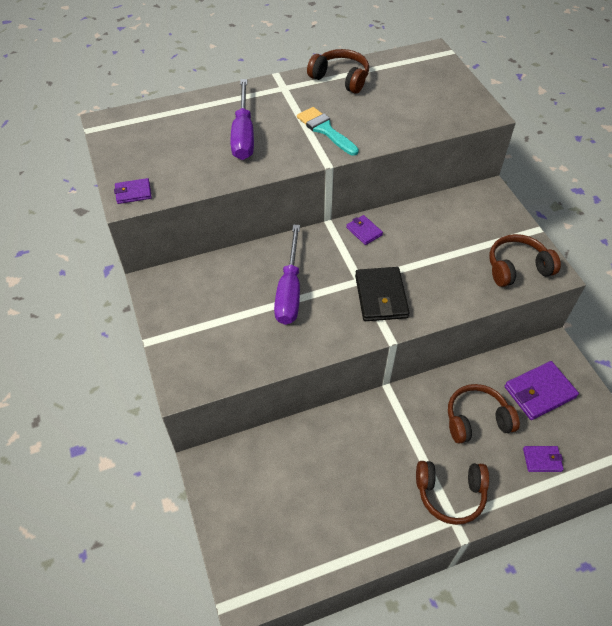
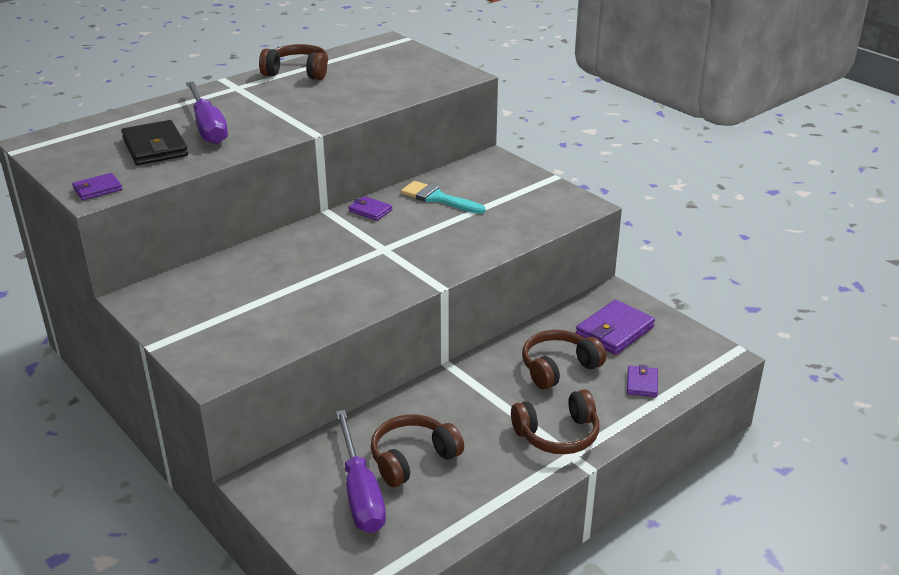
camera: 20 degrees left, 20 degrees down
(289, 290) = (306, 271): purple screwdriver -> purple screwdriver (360, 492)
(325, 130) = (299, 110): turquoise brush -> turquoise brush (438, 198)
(381, 296) = (413, 256): black wallet -> black wallet (155, 147)
(517, 268) = (547, 208): brown headphones -> brown headphones (412, 458)
(542, 460) = (642, 383): purple wallet -> purple wallet turned 60 degrees counterclockwise

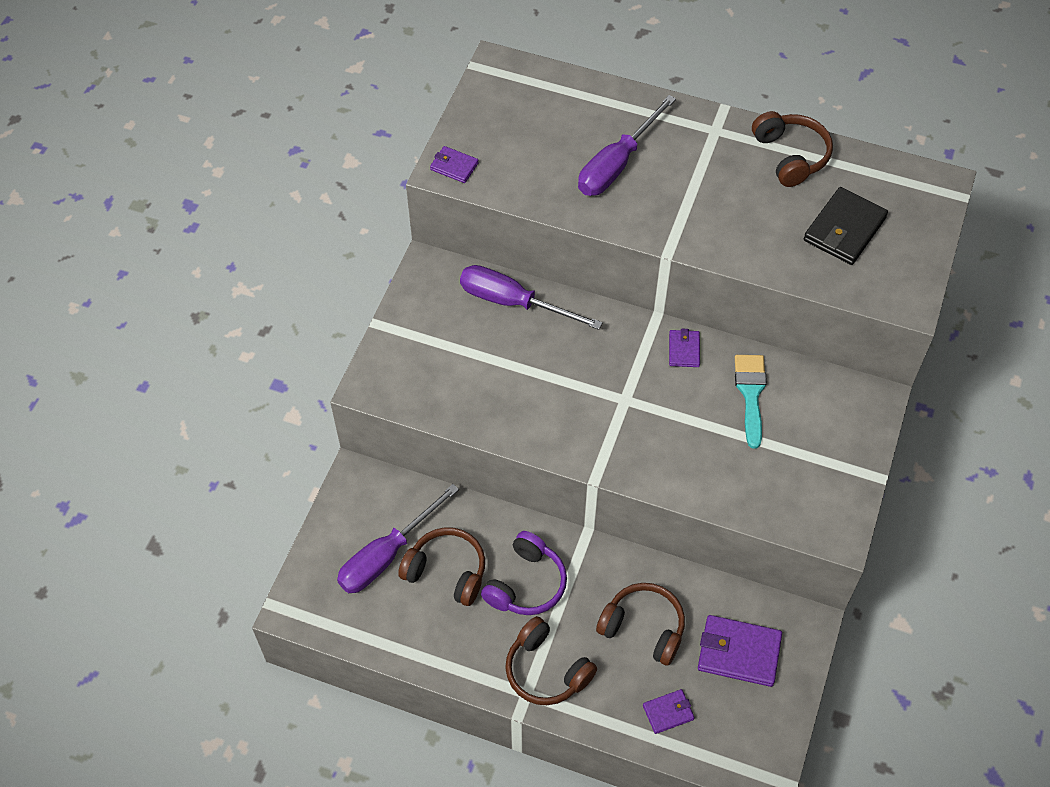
camera: 60 degrees right, 25 degrees up
(155, 147) = (551, 153): black wallet -> black wallet (844, 229)
(230, 268) = (513, 302): none -> purple screwdriver
(466, 415) = (526, 584): none -> purple headphones

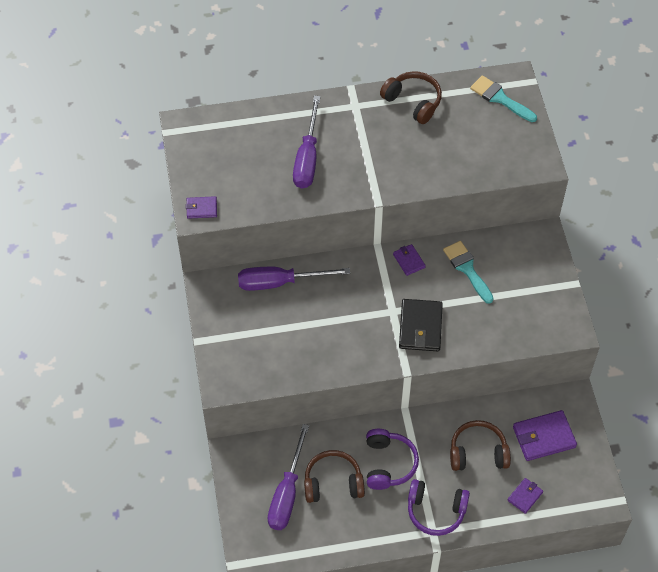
camera: 30 degrees left, 0 degrees up
(546, 670) = (435, 511): brown headphones -> purple headphones
(844, 229) = (475, 135): black wallet -> black wallet (420, 327)
(906, 199) = (500, 98): none -> turquoise brush

